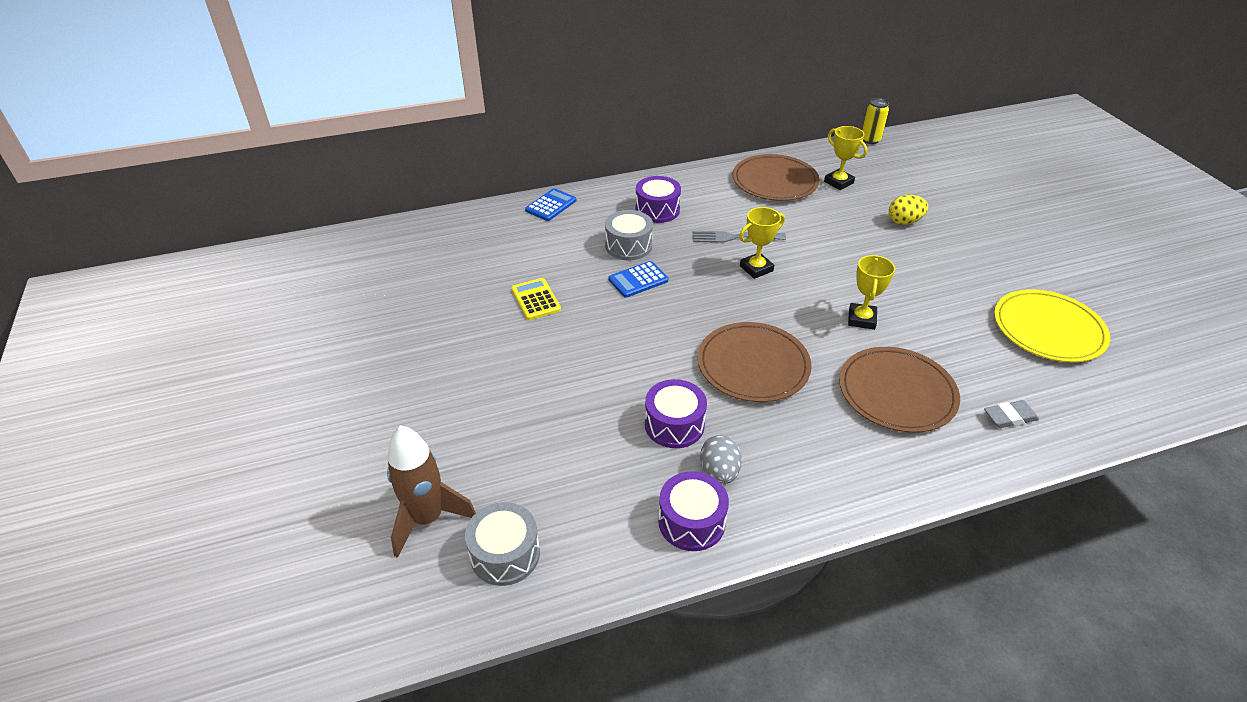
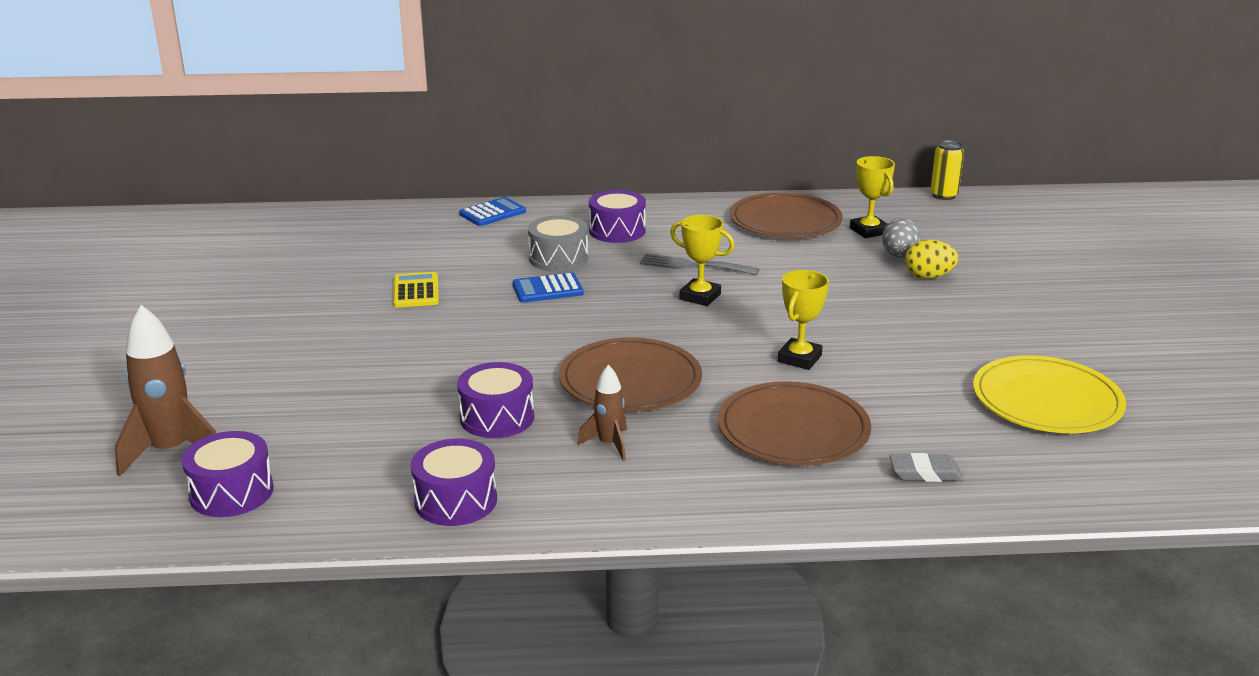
camera: 15 degrees right, 15 degrees down
(505, 554) = (231, 492): grey drum -> purple drum
(719, 472) = (519, 465): grey egg -> grey egg (899, 256)
(756, 268) = (700, 297): yellow trophy -> yellow trophy turned 45 degrees clockwise
(774, 436) = (609, 444): none -> brown rocket

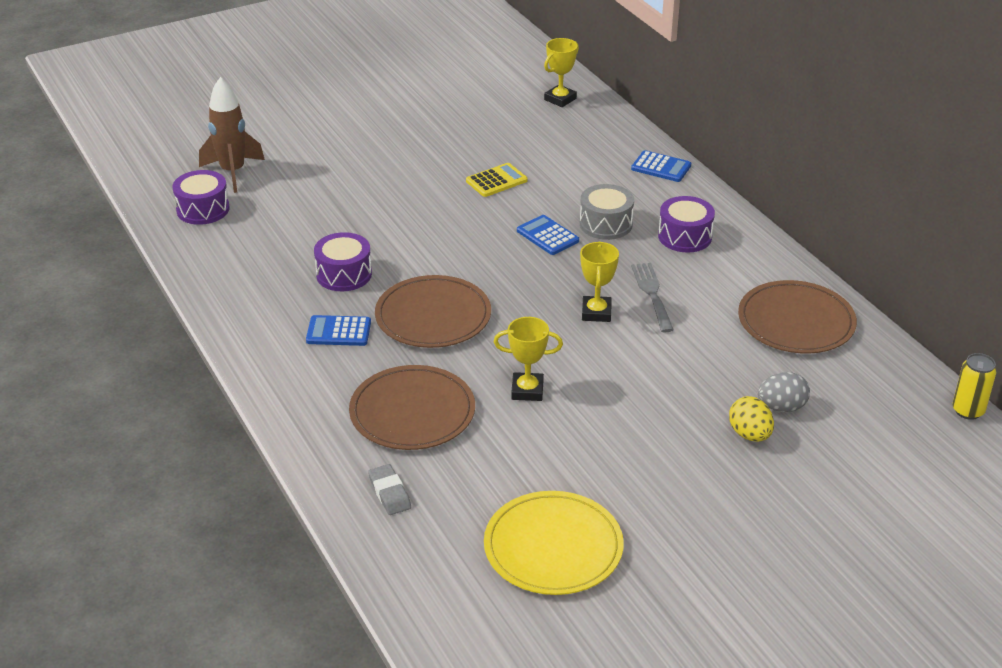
camera: 65 degrees right, 10 degrees up
(455, 501) = (237, 291): purple drum -> none
(609, 444) = (338, 332): brown rocket -> blue calculator
(869, 231) = (823, 377): yellow trophy -> yellow trophy (560, 99)

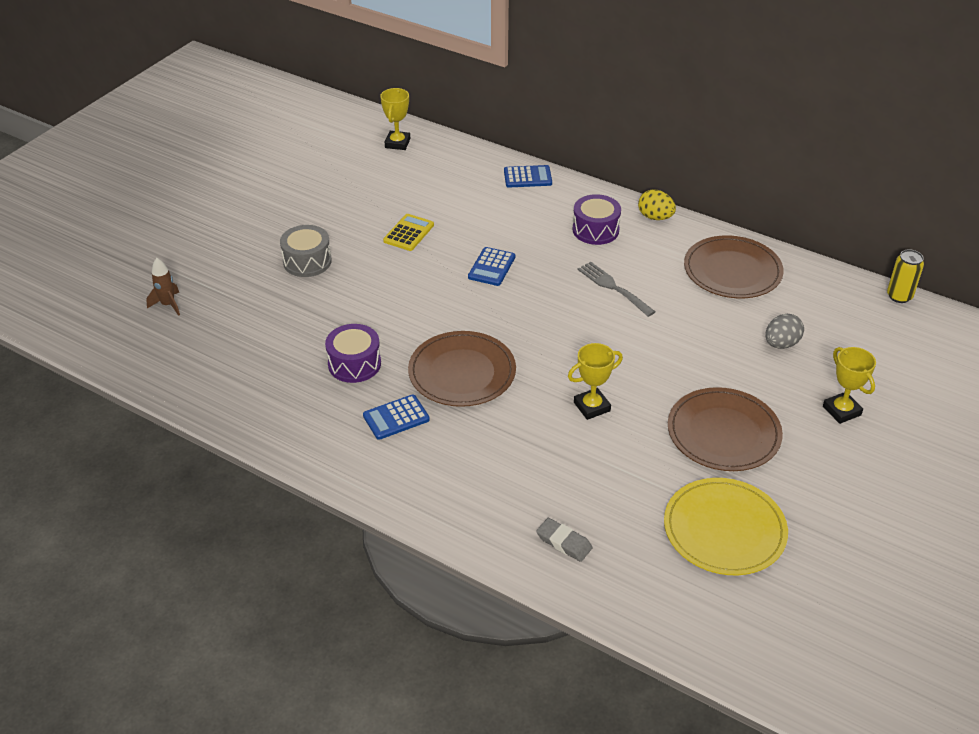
camera: 30 degrees left, 5 degrees up
(203, 209) = (171, 350): purple drum -> none
(233, 172) = (168, 305): brown rocket -> brown rocket, size x0.57
(412, 412) = (519, 463): brown plate -> brown plate (723, 433)
(547, 236) = (491, 267): blue calculator -> blue calculator turned 90 degrees counterclockwise
(596, 312) = (586, 319): yellow trophy -> yellow trophy (841, 411)
(606, 224) = (528, 241): grey drum -> grey drum (307, 261)
(749, 434) = (779, 375): yellow egg -> yellow egg (655, 217)

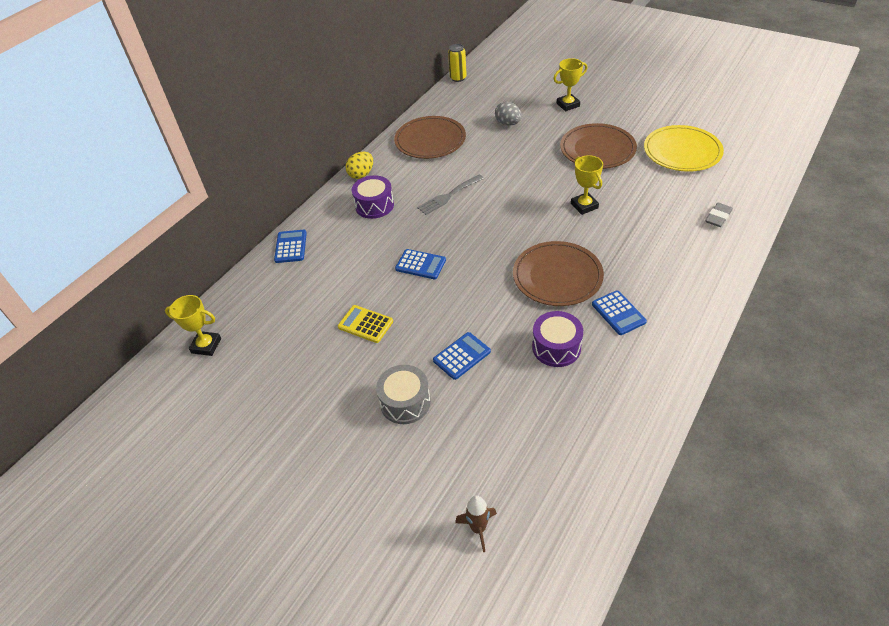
camera: 85 degrees left, 5 degrees up
(355, 297) = (461, 356): none -> blue calculator

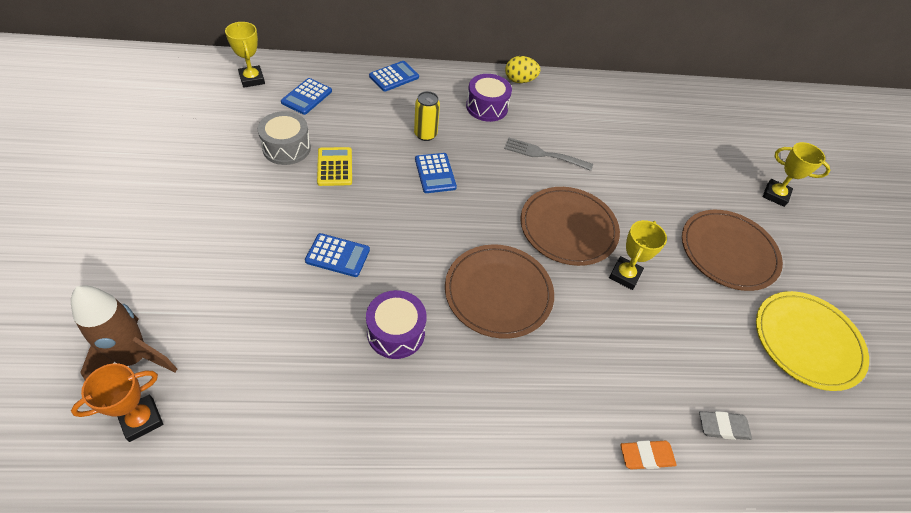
camera: 45 degrees right, 5 degrees up
(405, 402) = (258, 236): grey drum -> grey drum (286, 148)
(430, 140) = (610, 107): brown plate -> brown plate (568, 228)
(458, 78) = (722, 88): yellow can -> yellow can (425, 134)
(478, 528) = (134, 358): brown rocket -> brown rocket, size x1.77
(508, 123) = (693, 156): grey egg -> none
(542, 538) = (141, 419): none -> orange trophy
(618, 313) = (482, 373): blue calculator -> blue calculator (307, 97)
(719, 260) = (646, 456): none -> orange eraser

